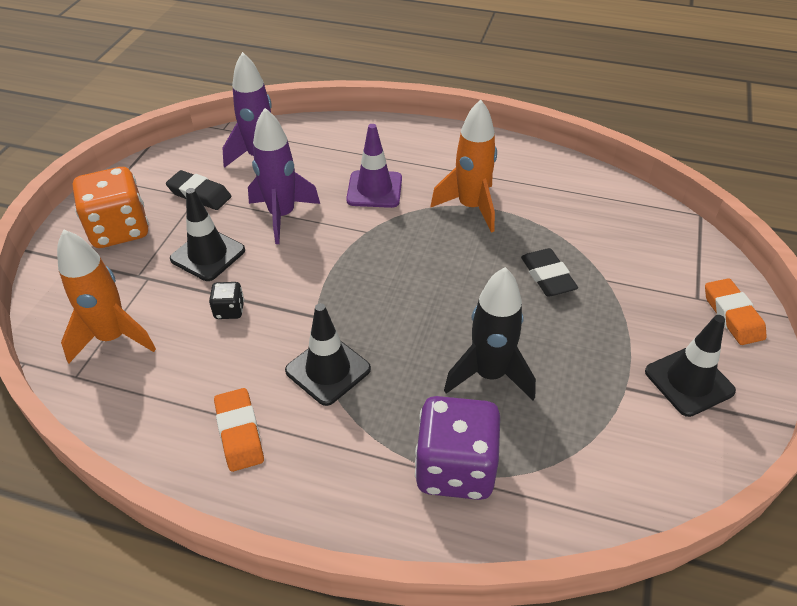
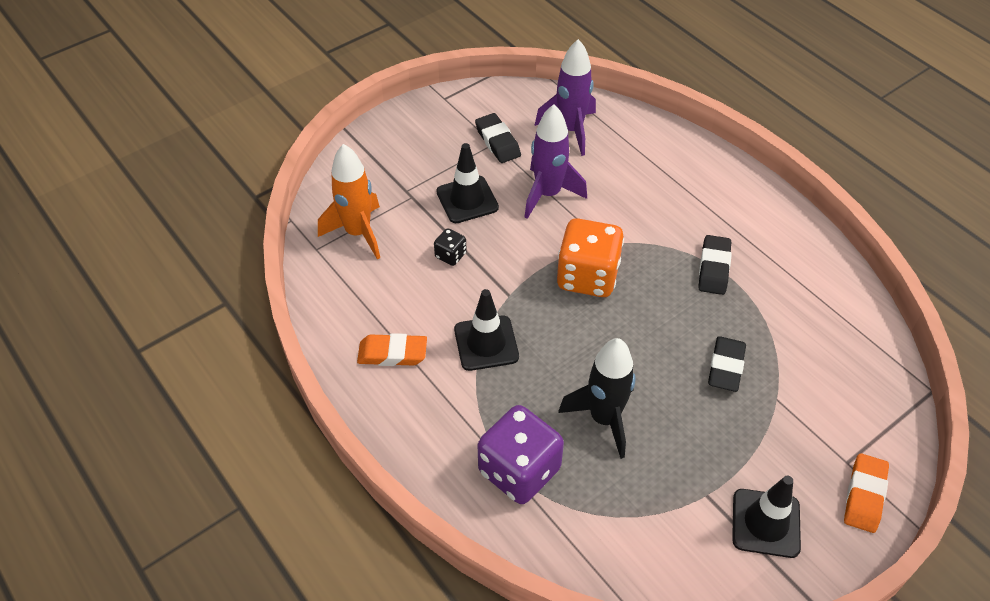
camera: 35 degrees right, 5 degrees up
(119, 230) = (418, 144): orange dice -> orange dice (587, 276)
(240, 433) = (392, 354): orange eraser -> orange eraser turned 75 degrees clockwise
(374, 189) = (643, 208): purple traffic cone -> none
(471, 207) = (714, 268): orange rocket -> black eraser

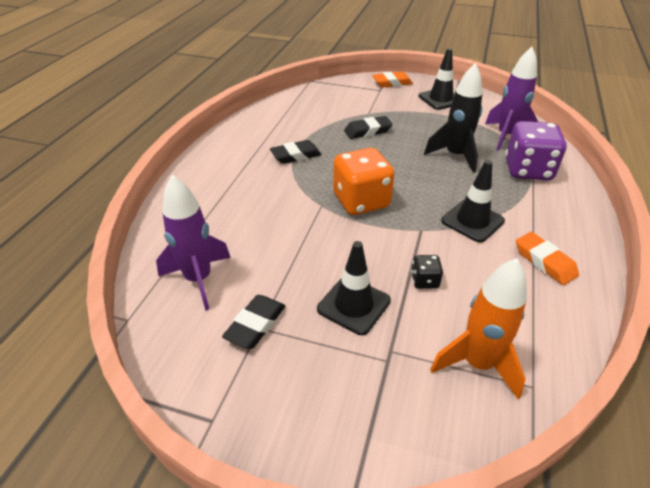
camera: 125 degrees left, 10 degrees down
(548, 194) = (297, 256): purple rocket -> purple rocket (506, 136)

